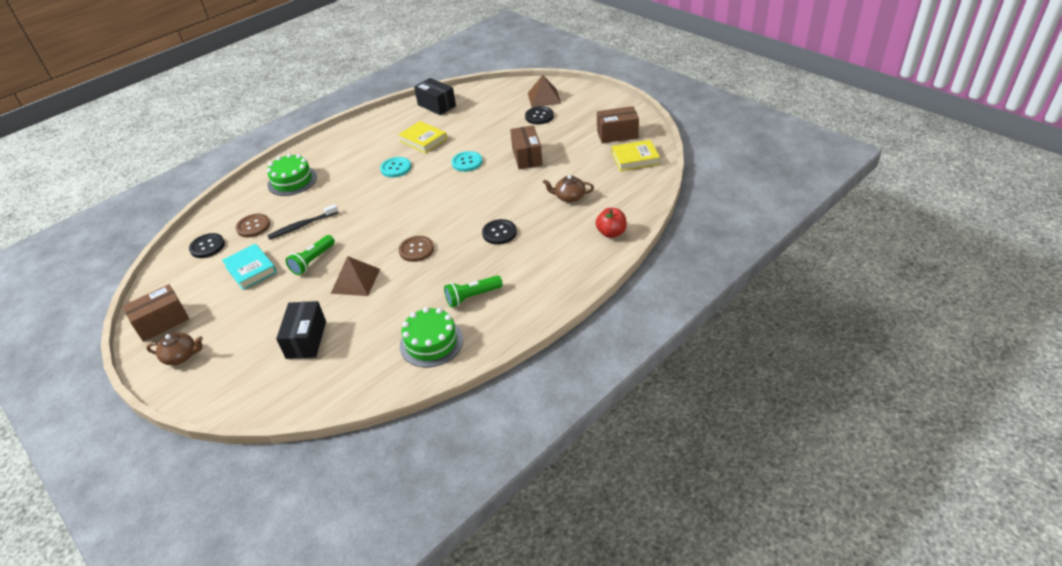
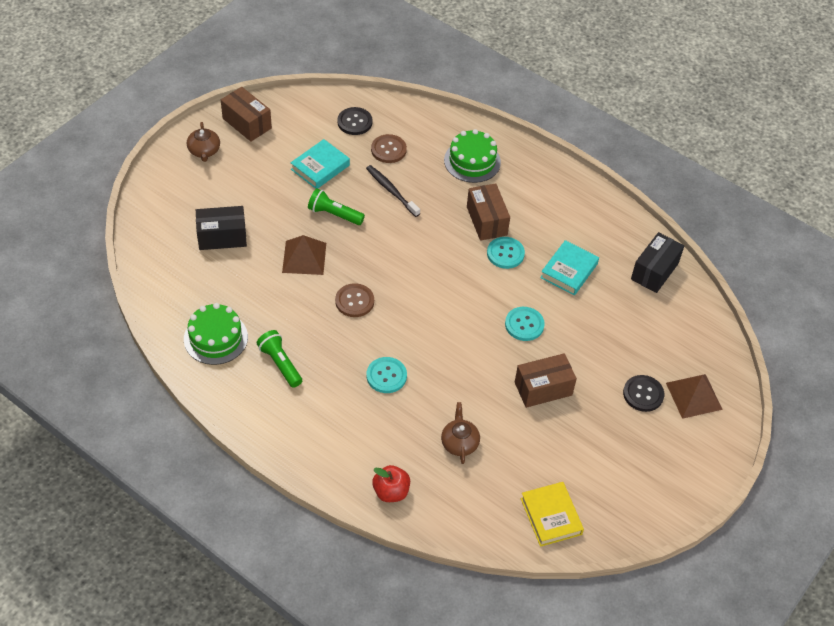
camera: 75 degrees right, 10 degrees up
(423, 140) = (569, 271): yellow book -> turquoise book
(499, 233) = (386, 376): black button -> turquoise button
(617, 134) = (609, 493): brown box -> brown box (486, 221)

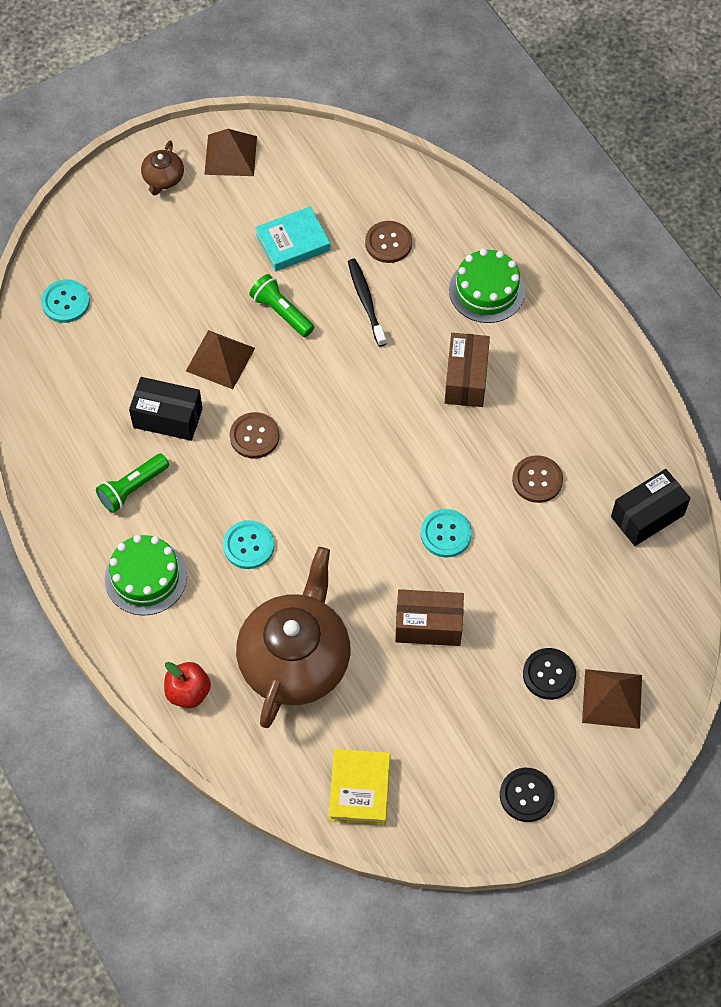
camera: 25 degrees right, 10 degrees up
(215, 338) = (73, 431): green cake -> green cake (146, 577)
(222, 237) = (135, 302): black box -> black box (168, 418)
(247, 123) = (230, 155): brown box -> brown pyramid
(280, 363) = (132, 488): green flashlight -> green flashlight turned 120 degrees counterclockwise
(354, 122) = (363, 191): black button -> black button (526, 795)
(459, 443) = (295, 659): brown teapot -> brown teapot, size x2.31
(505, 253) = (468, 431): turquoise button -> turquoise button (65, 302)
(569, 271) = (537, 480): turquoise book -> brown button

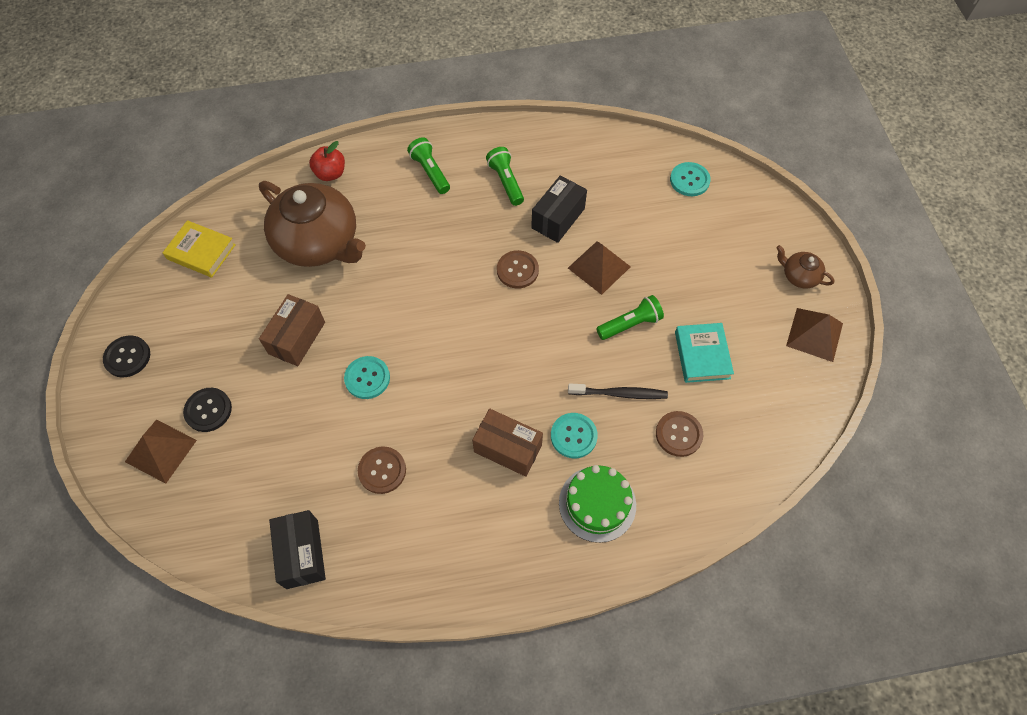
camera: 110 degrees right, 0 degrees up
(146, 577) = (430, 172): green cake -> green flashlight
(248, 545) = (424, 239): turquoise button -> turquoise button (573, 436)

